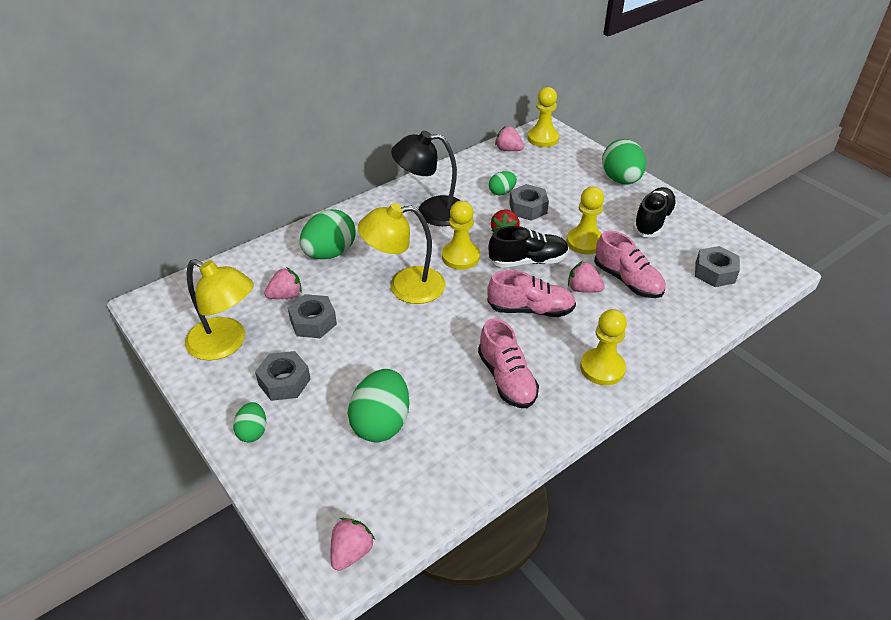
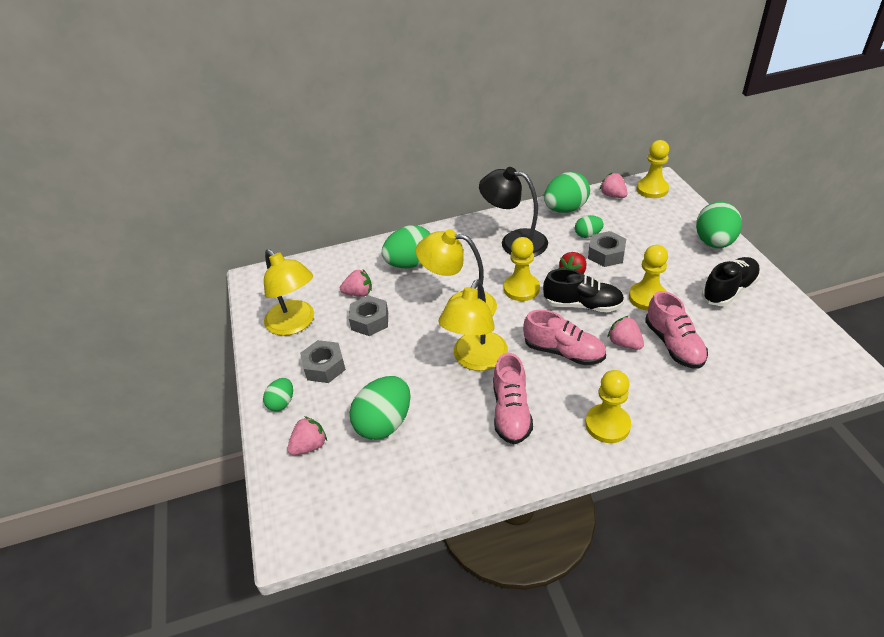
camera: 25 degrees right, 0 degrees up
(351, 552) = (309, 528): pink strawberry -> pink strawberry (309, 446)
(447, 337) = (476, 360): none -> yellow lamp
(468, 170) = (565, 209): none -> green egg
(715, 272) = (773, 356): grey nut -> none

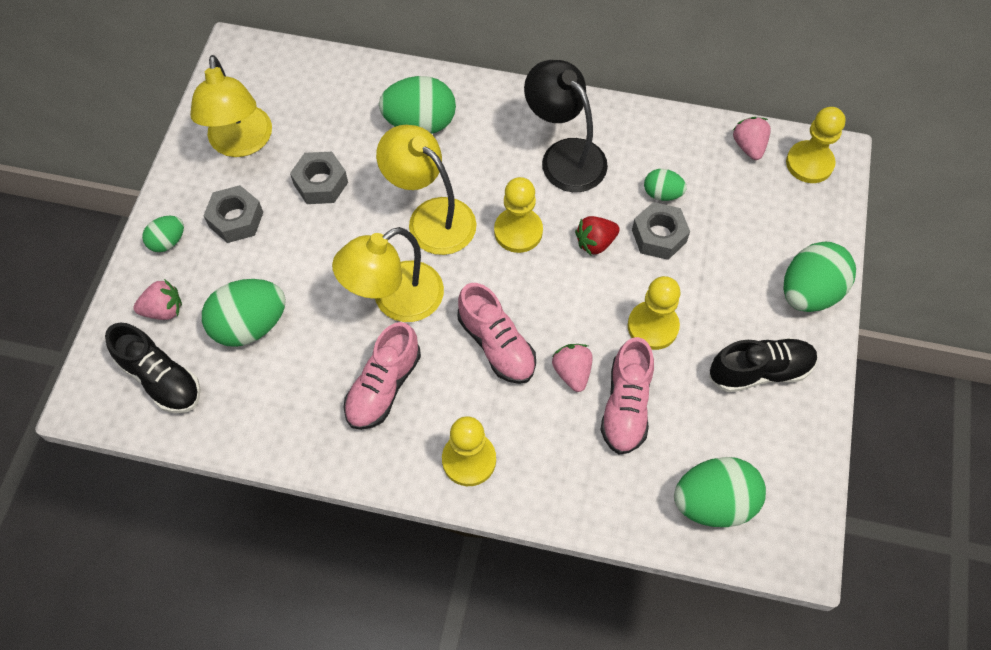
camera: 25 degrees right, 20 degrees up
(359, 293) = (334, 136): pink strawberry -> none
(565, 209) = (668, 137): green egg -> green egg (713, 502)
(582, 305) = (569, 294): black shoe -> black shoe (161, 378)

